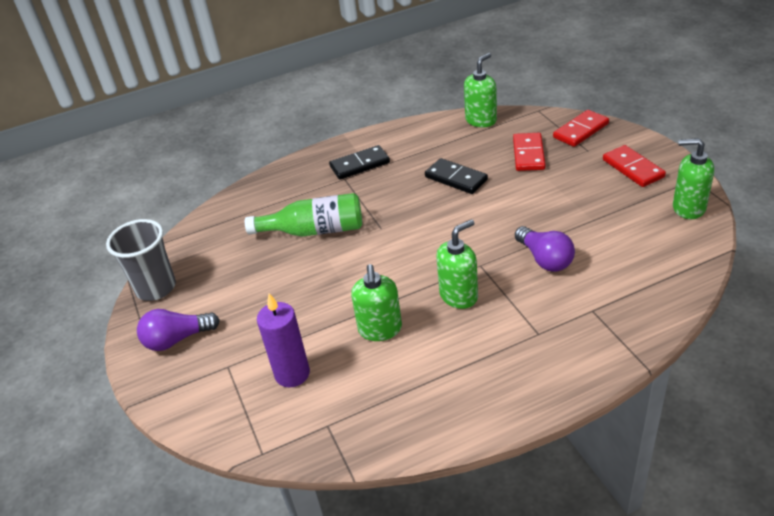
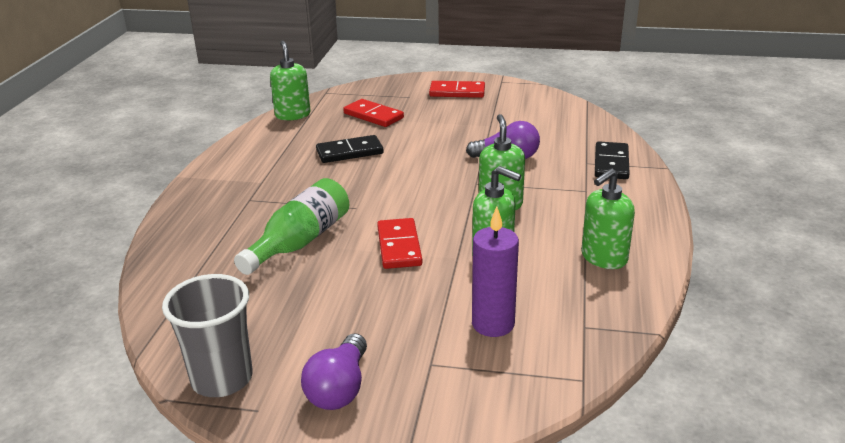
camera: 60 degrees left, 10 degrees down
(360, 165) = (244, 185): black domino -> black domino (611, 163)
(580, 130) = (381, 89): red domino -> red domino (399, 246)
(688, 208) = (527, 94): green soap dispenser -> green soap dispenser (603, 258)

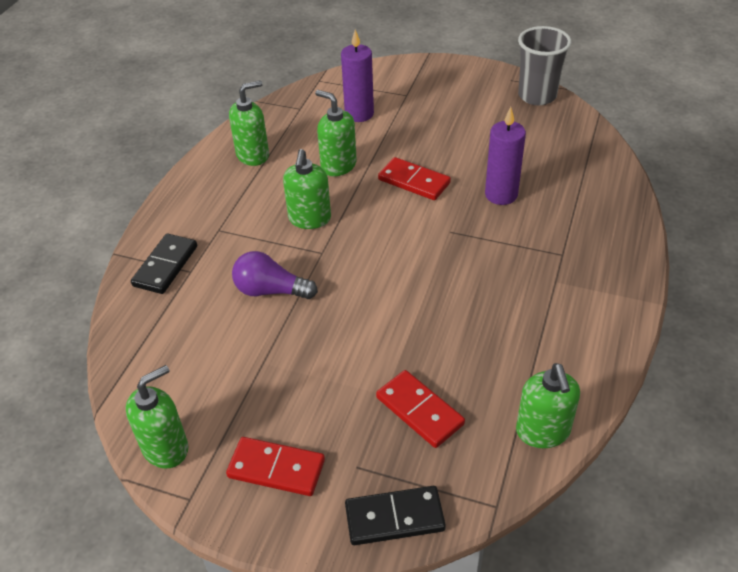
camera: 170 degrees left, 15 degrees up
(300, 241) = (501, 195): green bottle -> purple candle
(339, 388) = (463, 86): purple light bulb -> none
(349, 152) = (455, 324): black domino -> black domino (394, 518)
(399, 246) = (414, 181): red domino -> red domino turned 60 degrees counterclockwise
(529, 93) = (166, 448): none -> green soap dispenser

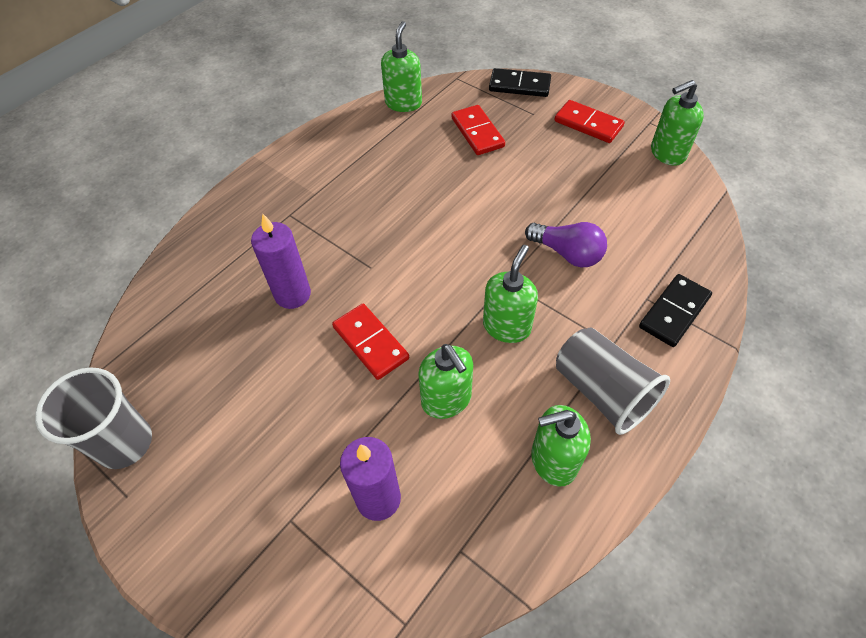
camera: 160 degrees left, 10 degrees up
(223, 198) = (602, 392): none -> grey cup

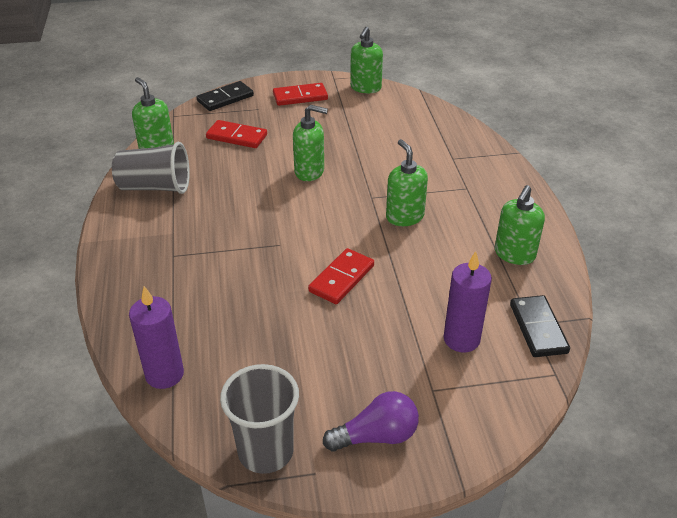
camera: 50 degrees left, 15 degrees down
(292, 294) = (250, 292): purple candle -> purple candle (164, 374)
(370, 343) = (342, 278): red domino -> red domino turned 60 degrees counterclockwise
(446, 400) = (426, 271): green soap dispenser -> green soap dispenser (309, 172)
(567, 253) = (384, 164): purple light bulb -> purple light bulb (376, 436)
(602, 392) = (492, 210): grey cup -> grey cup (155, 187)
(674, 312) = (473, 155): black domino -> black domino (538, 328)

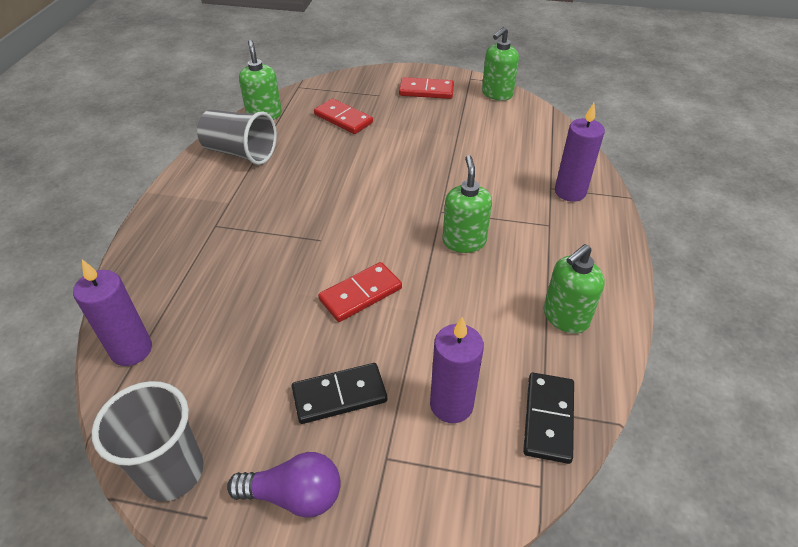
camera: 20 degrees right, 5 degrees up
(225, 98) = (354, 79): black domino -> black domino (339, 395)
(309, 172) = (393, 169): green soap dispenser -> none
(470, 158) = (570, 192): none -> purple candle

